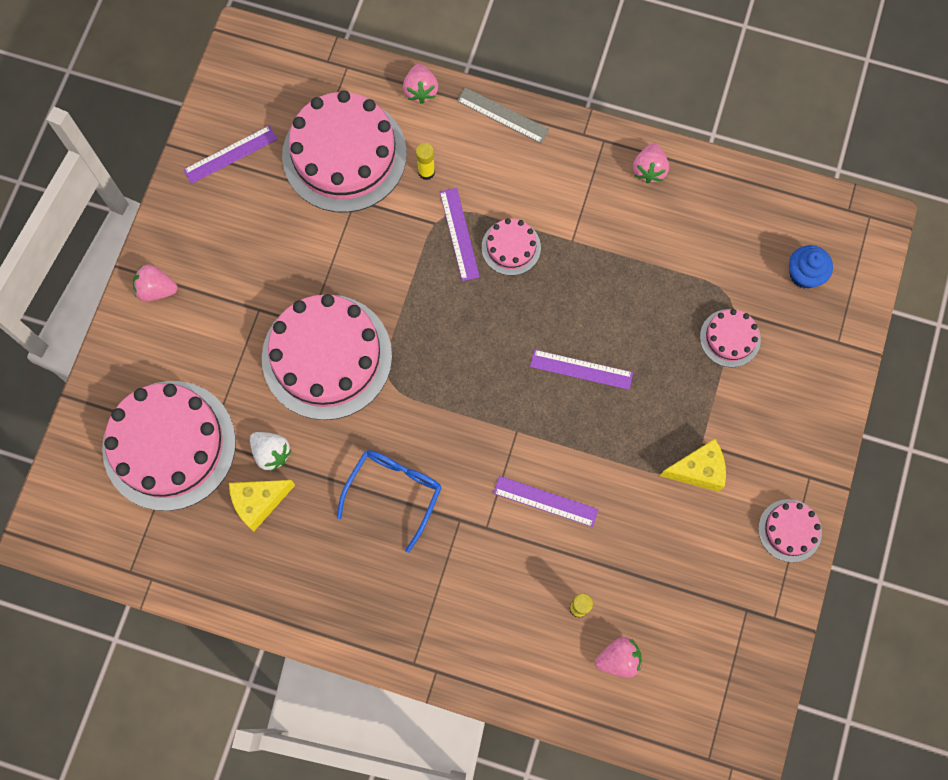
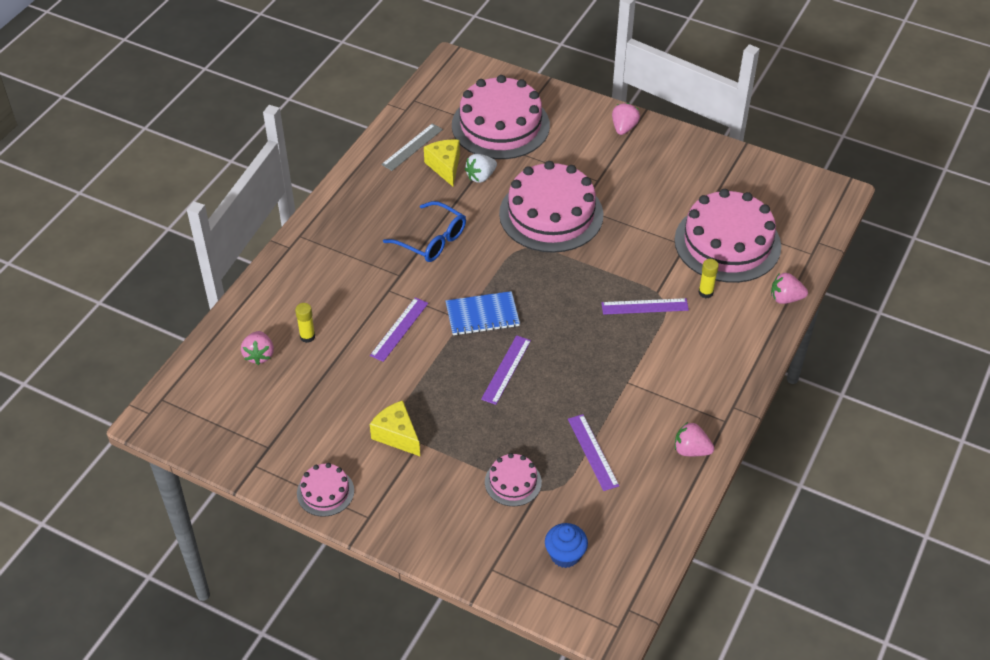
camera: 100 degrees right, 25 degrees down
(230, 155) = (734, 176): purple ruler -> purple ruler (592, 452)
(503, 115) = (757, 351): grey ruler -> grey ruler (412, 147)
(506, 410) = (482, 315): none -> blue notebook
(511, 247) = (627, 339): pink cake -> none
(698, 470) = (397, 435): yellow cheese -> yellow cheese turned 135 degrees clockwise

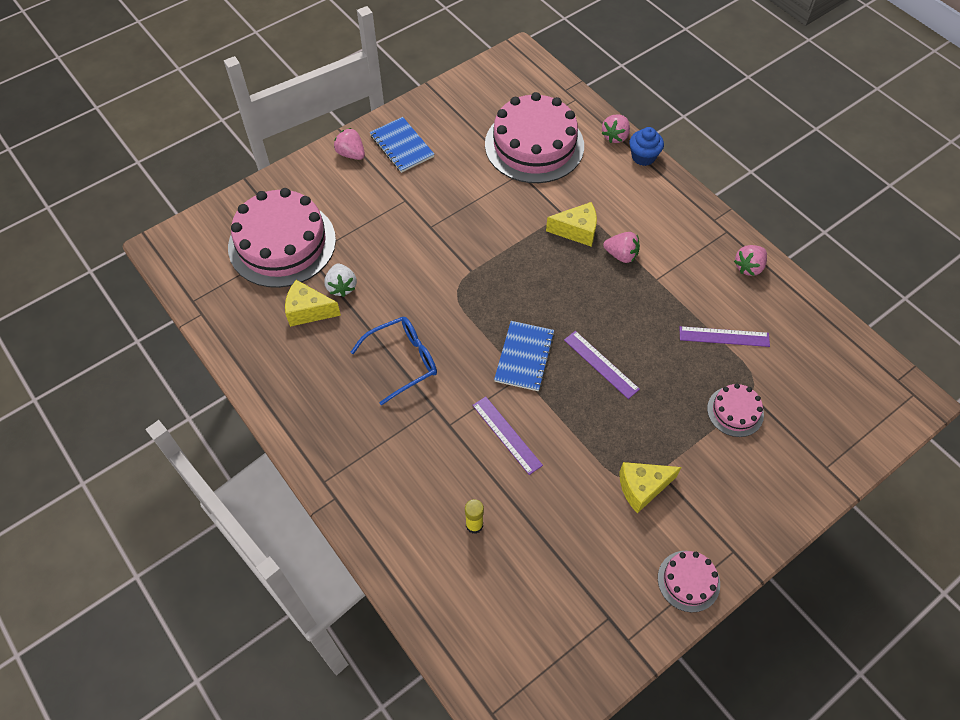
camera: 65 degrees left, 10 degrees up
(259, 355) = (477, 583): pink strawberry -> pink strawberry (621, 255)
(412, 147) = (261, 328): grey ruler -> none
(551, 214) = (426, 252): pink cake -> none
(565, 555) = (829, 403): blue cupcake -> blue cupcake (643, 157)
(644, 306) = (577, 231): purple ruler -> yellow cheese
(657, 155) = (401, 146): none -> blue notebook
(705, 292) = (582, 183): yellow glue stick -> none

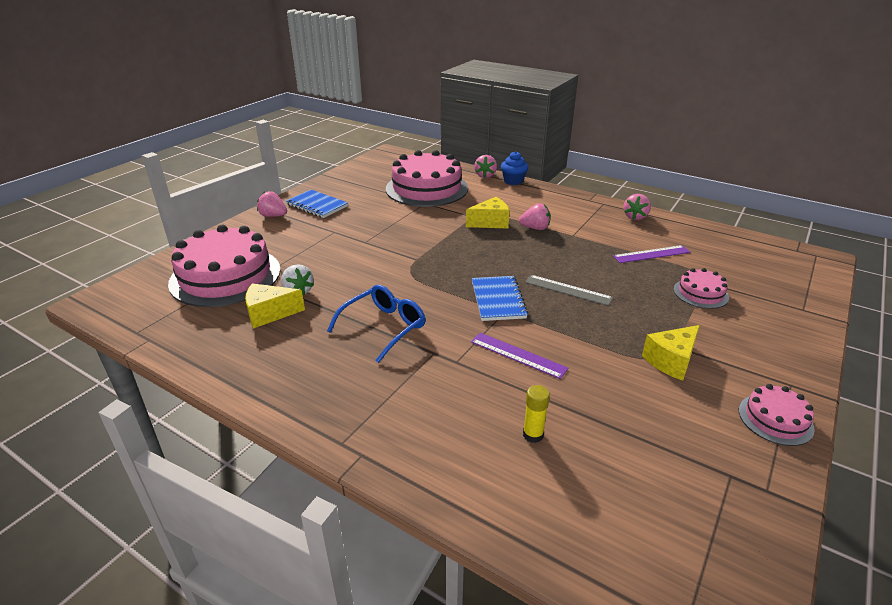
camera: 20 degrees left, 25 degrees down
(601, 364) = (568, 290): purple ruler -> grey ruler

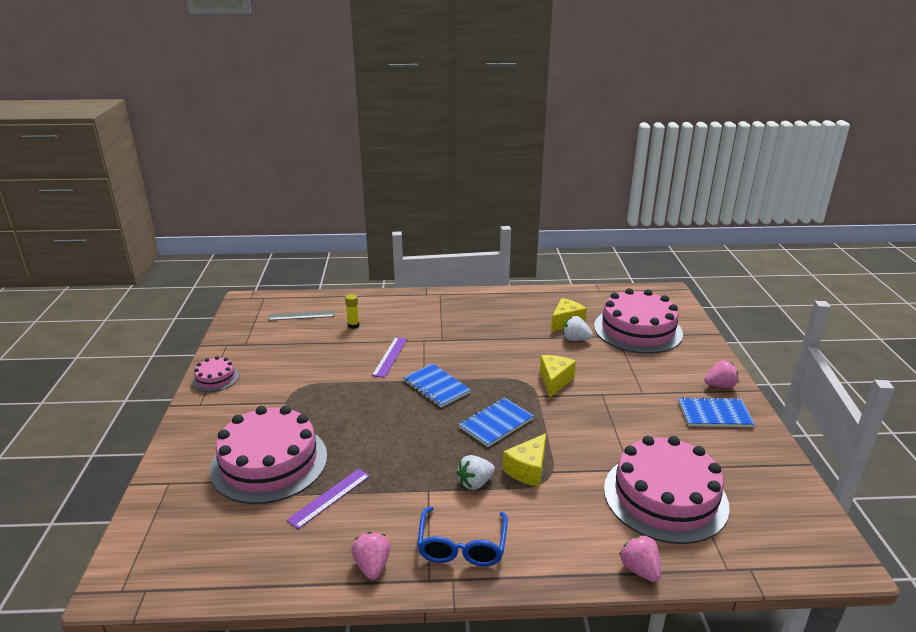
camera: 145 degrees right, 5 degrees down
(383, 328) = (489, 340): blue glasses -> blue glasses (462, 545)
(478, 253) = (496, 423): none -> blue notebook
(513, 181) = (589, 575): blue cupcake -> none
(518, 355) = (390, 357): purple ruler -> purple ruler turned 75 degrees counterclockwise
(535, 228) = (475, 483): pink strawberry -> white strawberry
(568, 290) = (389, 417): grey ruler -> grey ruler (302, 315)
(671, 361) = (286, 390): yellow cheese -> yellow cheese (554, 381)
(700, 293) = (269, 462): pink cake -> pink cake, size x2.14

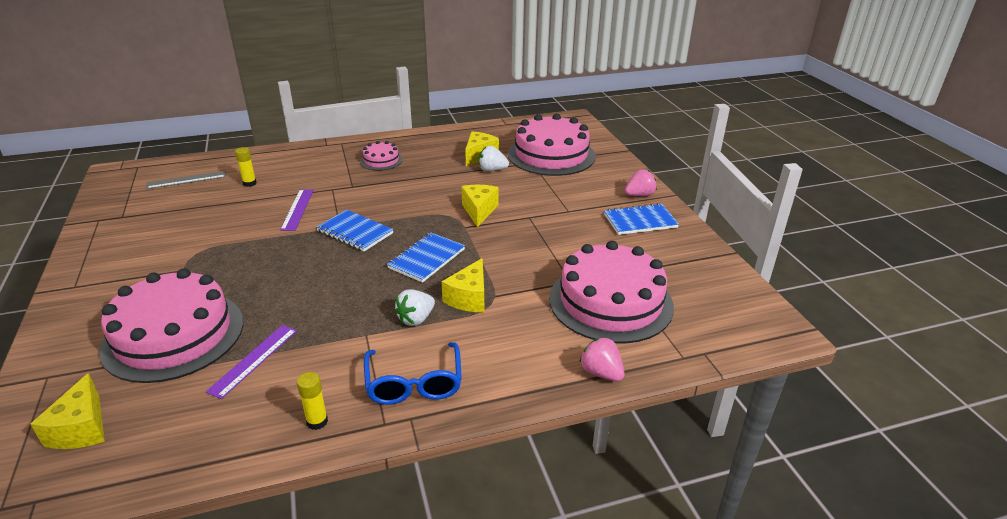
camera: 15 degrees left, 5 degrees up
(187, 534) = (81, 428): none -> yellow cheese
(215, 378) = (90, 256): pink cake -> pink cake (381, 160)
(372, 566) = (317, 421): pink strawberry -> yellow glue stick

